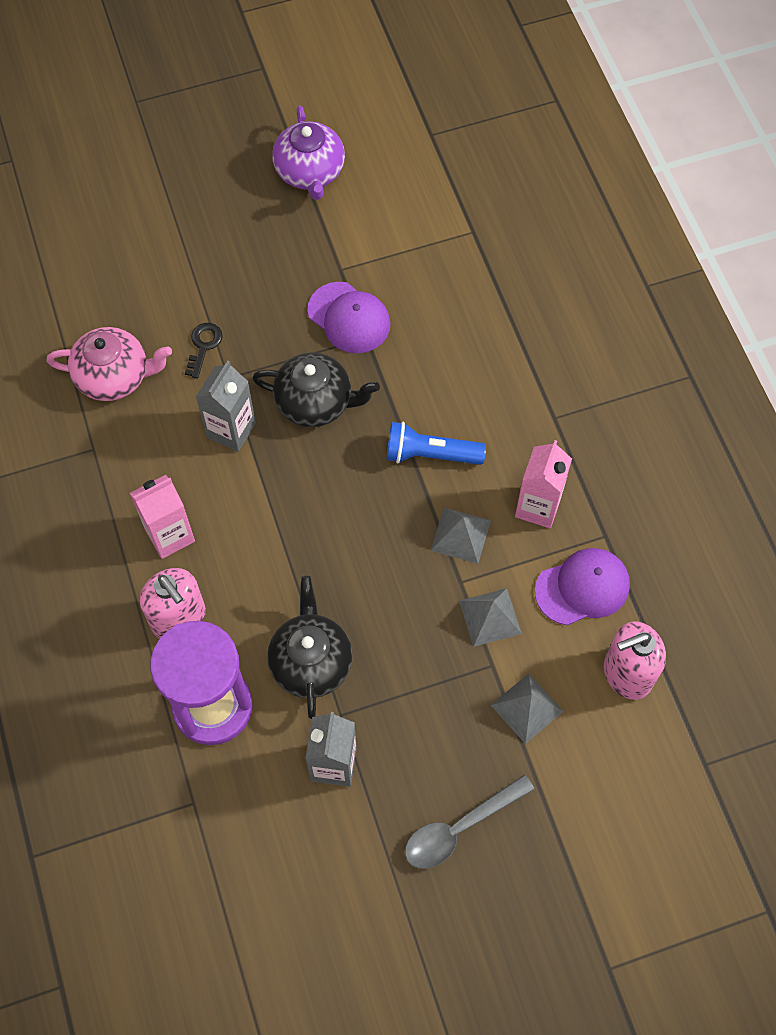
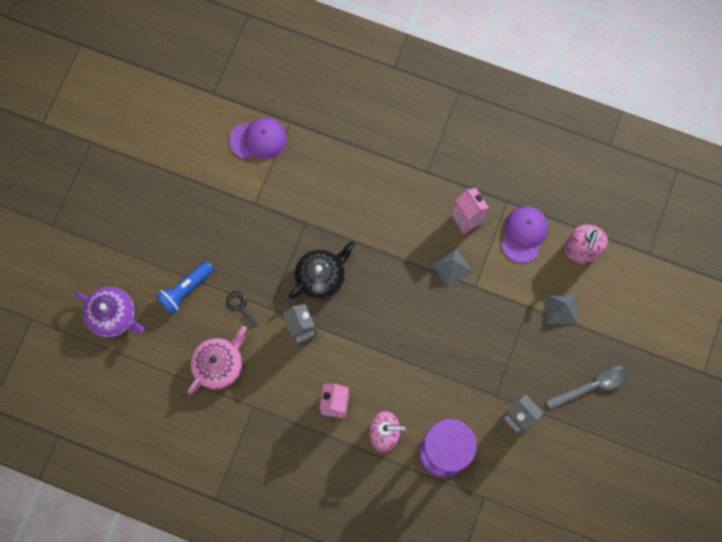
camera: 50 degrees left, 10 degrees up
(310, 172) = (181, 171): purple teapot -> purple teapot (113, 316)
(311, 662) = (458, 388): black teapot -> none
(349, 318) = (287, 222): purple cap -> purple cap (258, 139)
(430, 454) = (397, 246): blue flashlight -> blue flashlight (185, 290)
(459, 828) = (592, 386): grey spoon -> grey spoon turned 120 degrees counterclockwise
(490, 617) = (503, 288): grey pyramid -> none

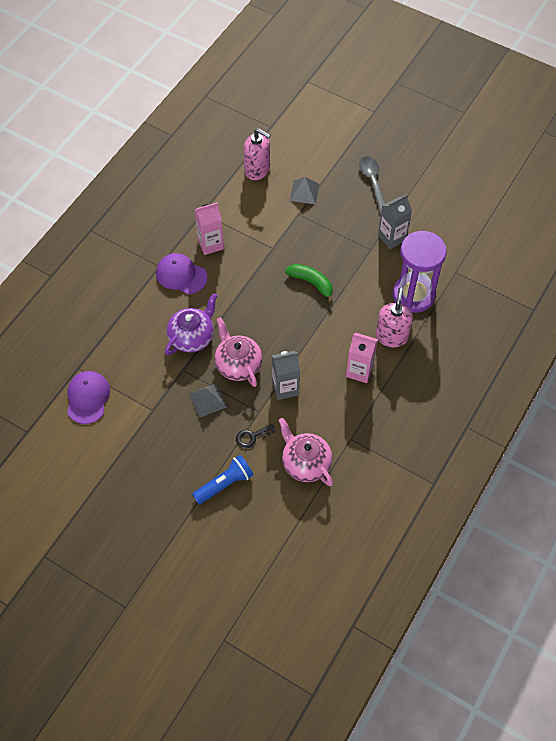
camera: 80 degrees left, 15 degrees down
(113, 316) = (237, 555): purple teapot -> purple teapot (192, 337)
(185, 290) = (225, 484): blue flashlight -> blue flashlight turned 90 degrees counterclockwise
(321, 277) = (238, 364): black teapot -> pink teapot
(437, 337) = (311, 283): none -> green banana
(451, 267) = (251, 262): grey pyramid -> grey pyramid (207, 400)
(524, 234) = (234, 206): purple cap -> purple cap (181, 275)

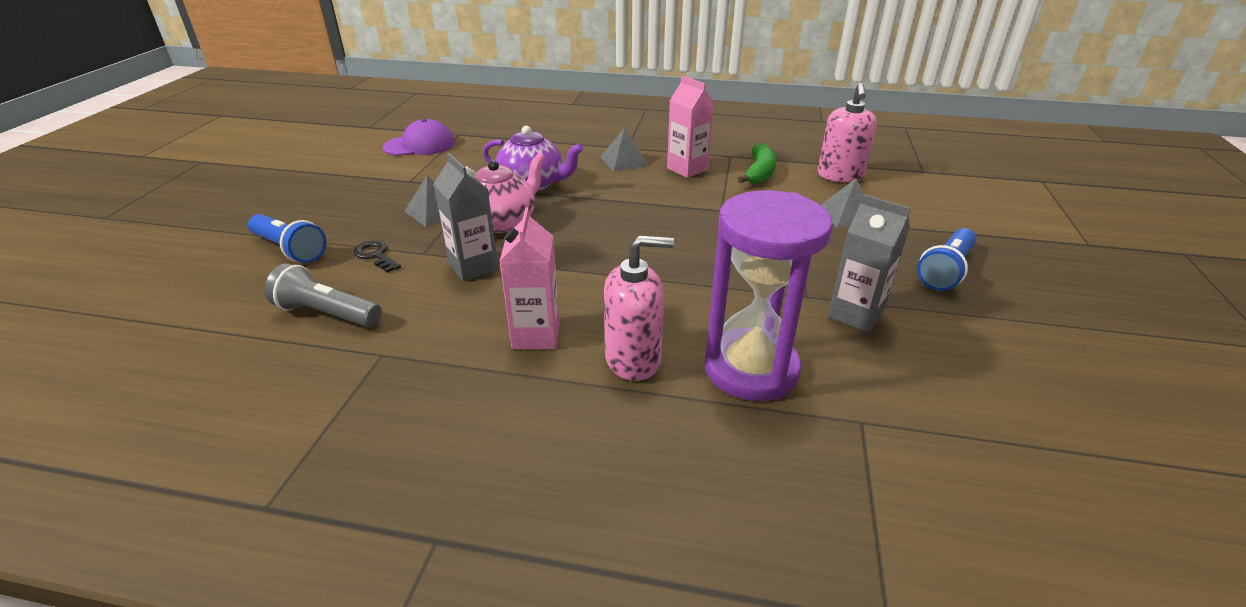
camera: 70 degrees right, 25 degrees down
(181, 275) = (624, 161): purple cap -> grey pyramid
(305, 463) = (327, 314): pink teapot -> grey flashlight
(311, 283) = (686, 252): green banana -> green banana (759, 173)
(373, 183) = (945, 271): grey spoon -> blue flashlight

